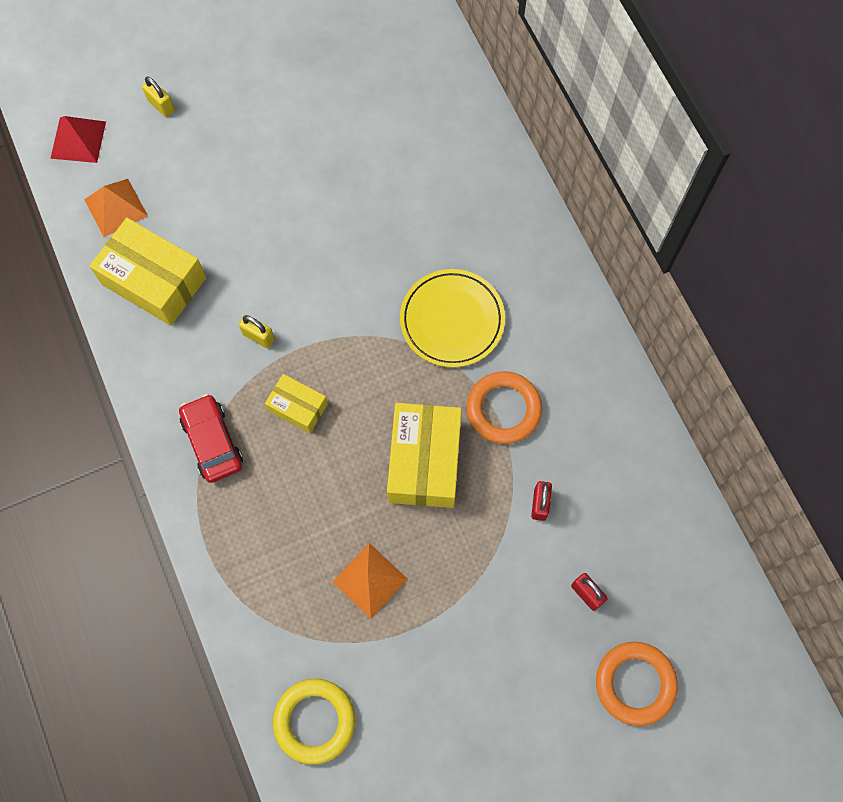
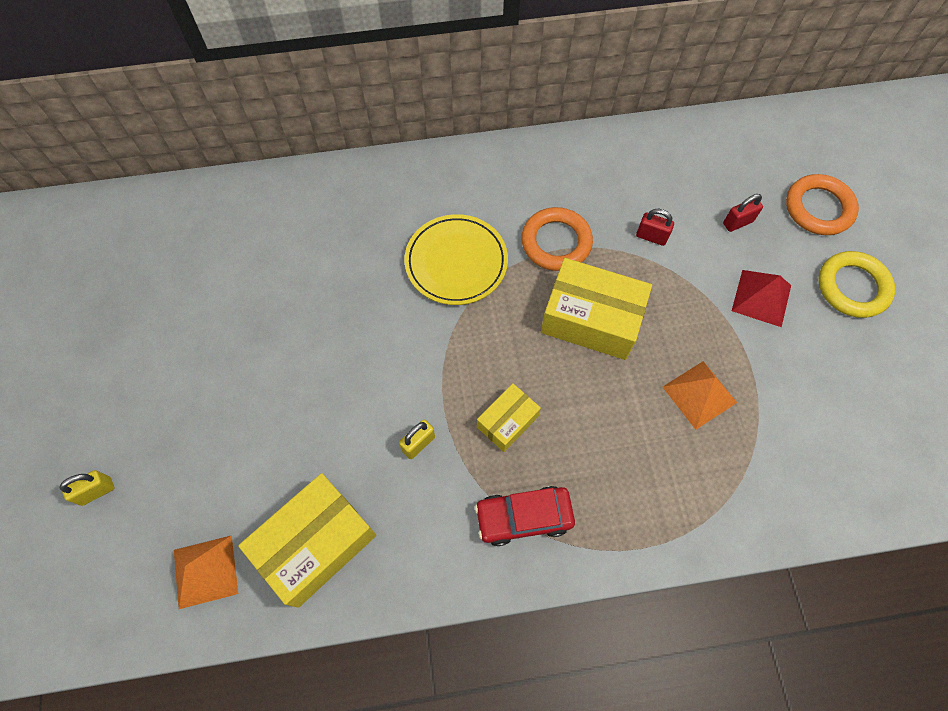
camera: 75 degrees left, 5 degrees down
(78, 140) = (95, 602): red pyramid -> red pyramid (761, 298)
(314, 721) = (831, 477): yellow ring -> yellow ring (852, 287)

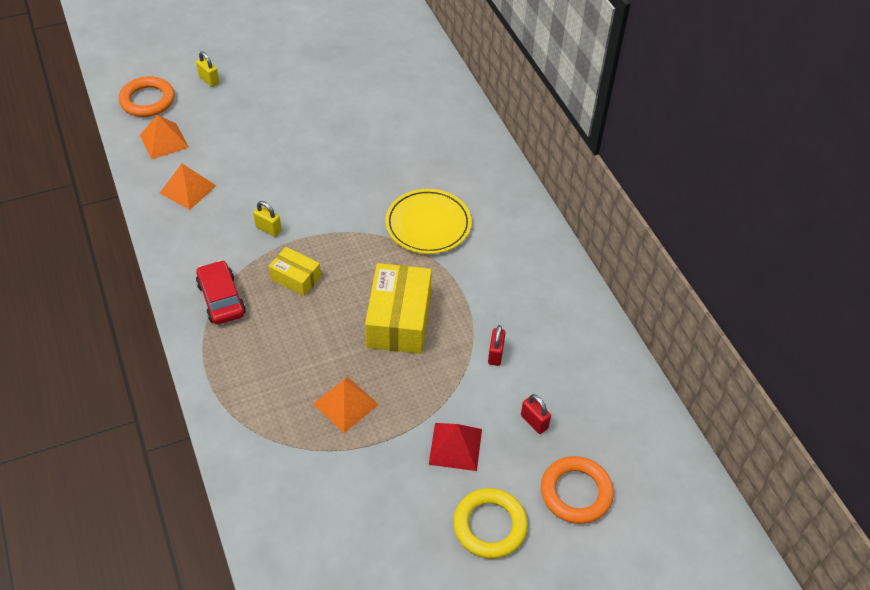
camera: 75 degrees right, 15 degrees down
(315, 544) = (188, 189): yellow box -> orange pyramid
(556, 242) = (467, 286): orange ring -> orange ring (147, 100)

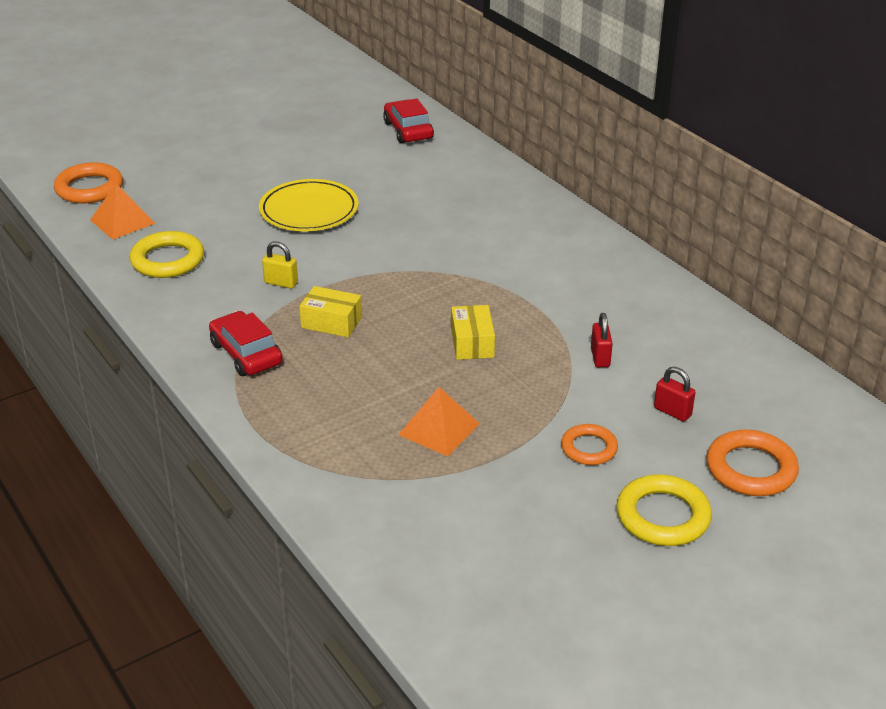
camera: 10 degrees left, 15 degrees down
(188, 189) = (167, 260): orange pyramid -> yellow ring
(209, 80) = (159, 162): yellow padlock -> none
(399, 320) = (472, 343): yellow box -> yellow box, size x0.55
(419, 76) = (408, 130): none -> red car
(428, 224) = (471, 254): yellow plate -> yellow plate (309, 210)
(455, 446) = (589, 448): red pyramid -> orange ring

